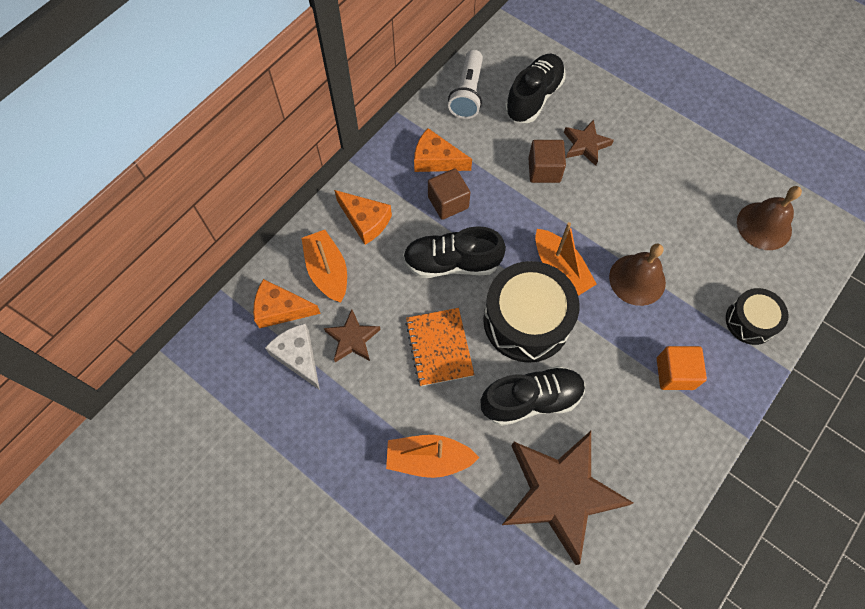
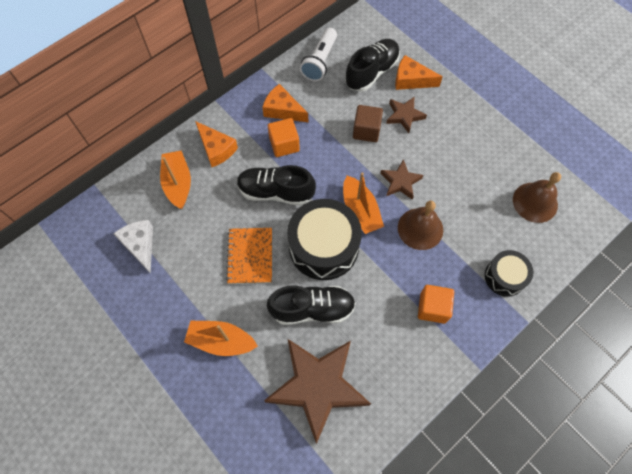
camera: 10 degrees right, 0 degrees up
(281, 309) = (135, 207): orange cheese -> orange cheese (411, 80)
(352, 339) = (185, 238): brown star -> brown star (400, 182)
(448, 202) = (284, 144): brown cube -> orange cube

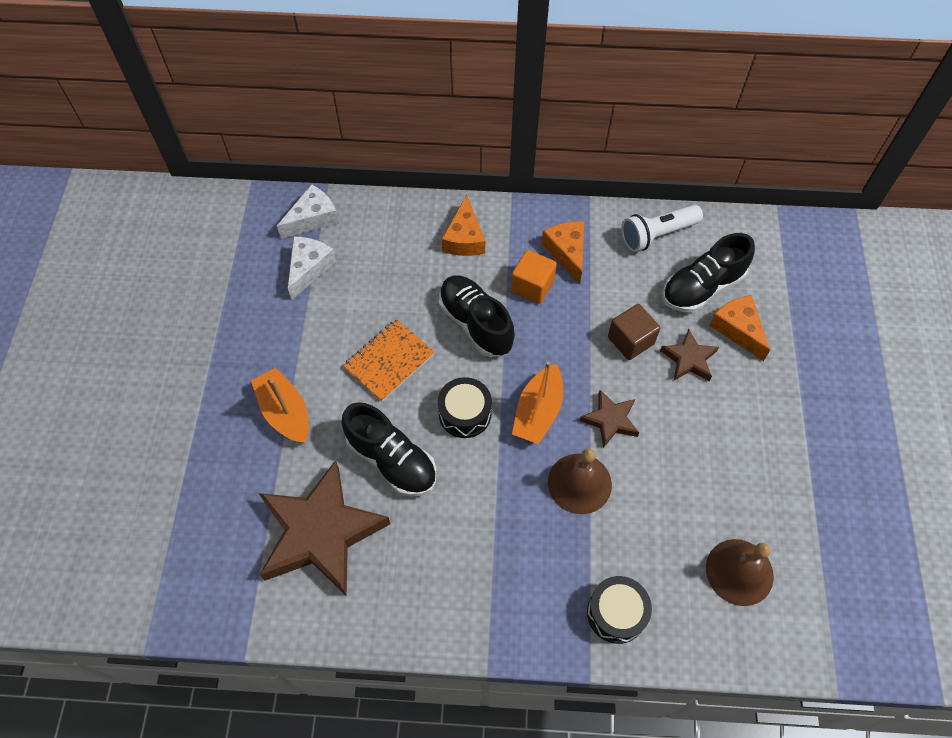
camera: 45 degrees right, 5 degrees down
(108, 213) = (313, 218): none -> white cheese
(178, 183) = (397, 241): orange boat -> none
(324, 247) = (465, 413): black drum -> black drum, size x0.57
(372, 72) = (702, 287): black shoe -> black shoe turned 150 degrees clockwise
(432, 308) = (506, 569): orange cube -> none

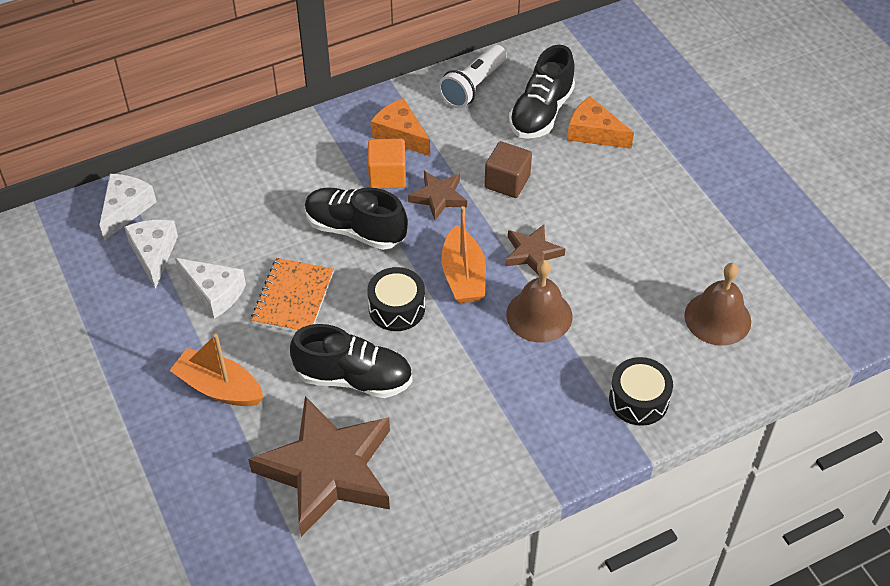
camera: 30 degrees left, 10 degrees down
(332, 325) = (214, 292): none -> white cheese
(464, 238) = (294, 163): orange cheese -> none
(689, 359) = (568, 174): brown star -> brown star (438, 197)

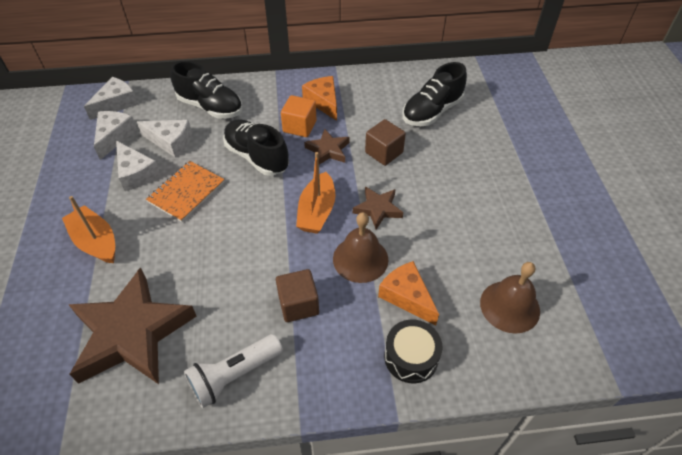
camera: 20 degrees right, 0 degrees up
(233, 240) = (170, 142): none -> white cheese
(354, 378) = (194, 265): black shoe -> black shoe (210, 107)
(397, 308) = (255, 221): black drum -> none
(473, 86) = (391, 83): white flashlight -> white flashlight (234, 375)
(495, 384) = (298, 304): none -> brown cube
(594, 133) = (465, 135): orange cheese -> orange cheese (407, 296)

